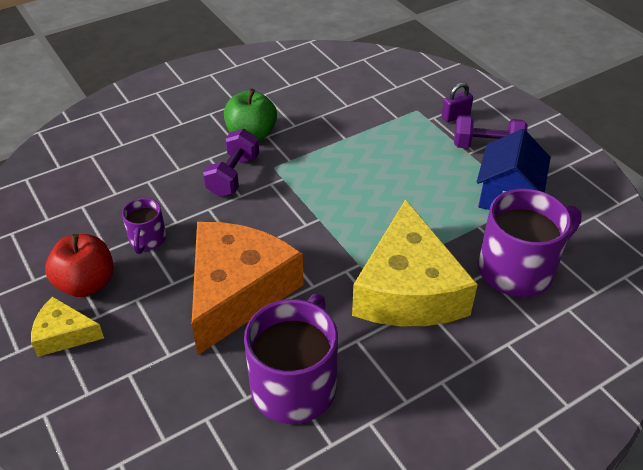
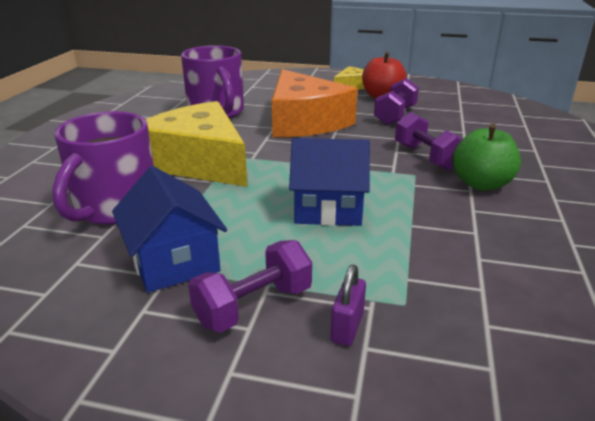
camera: 135 degrees right, 15 degrees down
(147, 240) = (395, 115): purple mug -> purple dumbbell
(374, 177) = (328, 208): none -> blue house

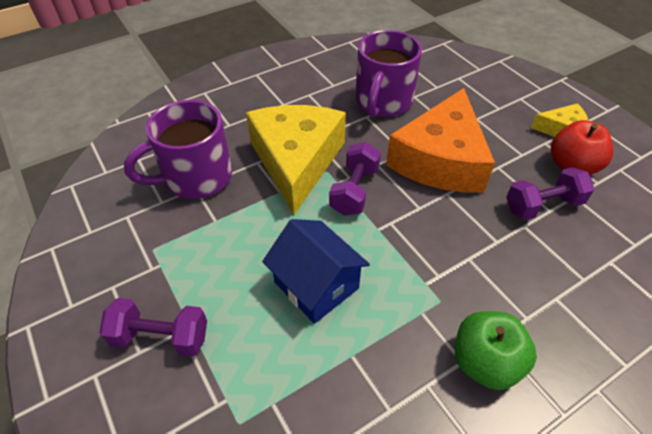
camera: 45 degrees right, 20 degrees up
(174, 261) = (169, 258): blue house -> none
(347, 327) = (182, 406): purple padlock -> none
(426, 157) = (486, 287): purple dumbbell -> purple dumbbell (354, 191)

